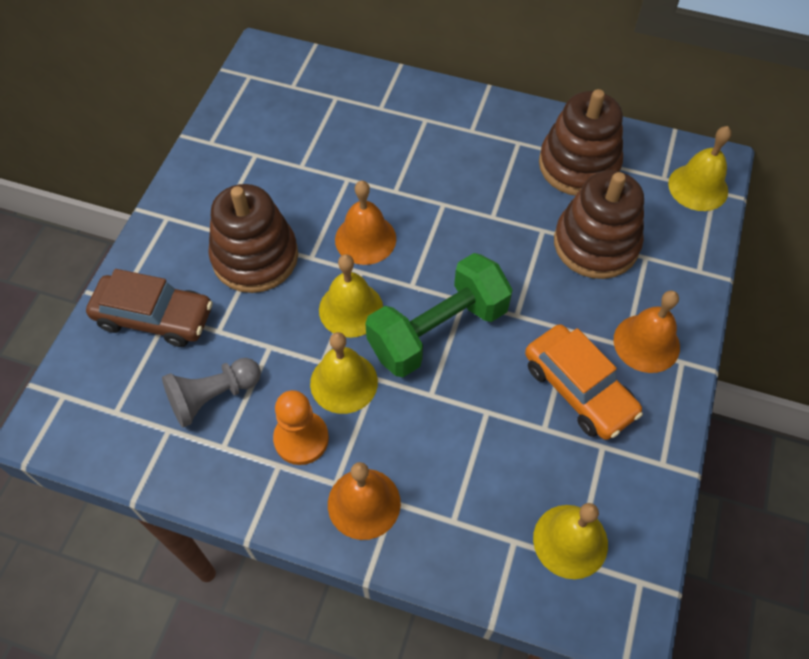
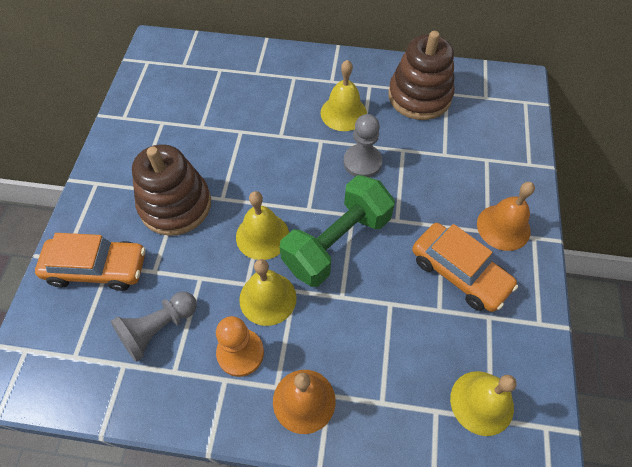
camera: 10 degrees left, 0 degrees up
(154, 317) = (97, 268): brown car -> orange car
(365, 239) = (264, 177): orange bell -> none
(489, 238) = (362, 162): none -> grey pawn
(596, 244) = (446, 155): brown stacking toy -> none
(698, 187) = (513, 101): yellow bell -> yellow bell (343, 113)

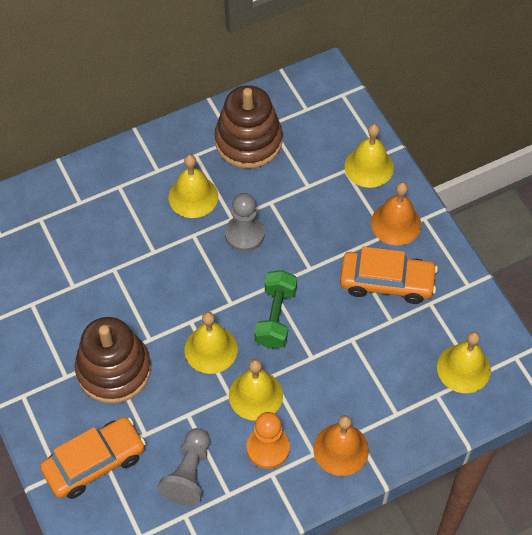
camera: 35 degrees left, 0 degrees up
(336, 242) = (275, 317): green dumbbell -> green dumbbell, size x0.66
(510, 168) = (369, 167): none -> yellow bell

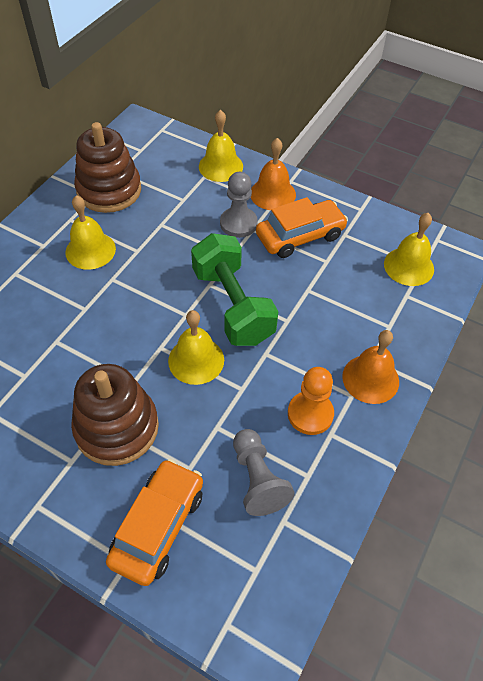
camera: 35 degrees left, 5 degrees down
(244, 234) = (157, 257): grey pawn -> grey pawn (238, 223)
(255, 395) = (264, 376): yellow bell -> none
(275, 317) = (232, 305): green dumbbell -> green dumbbell, size x1.51

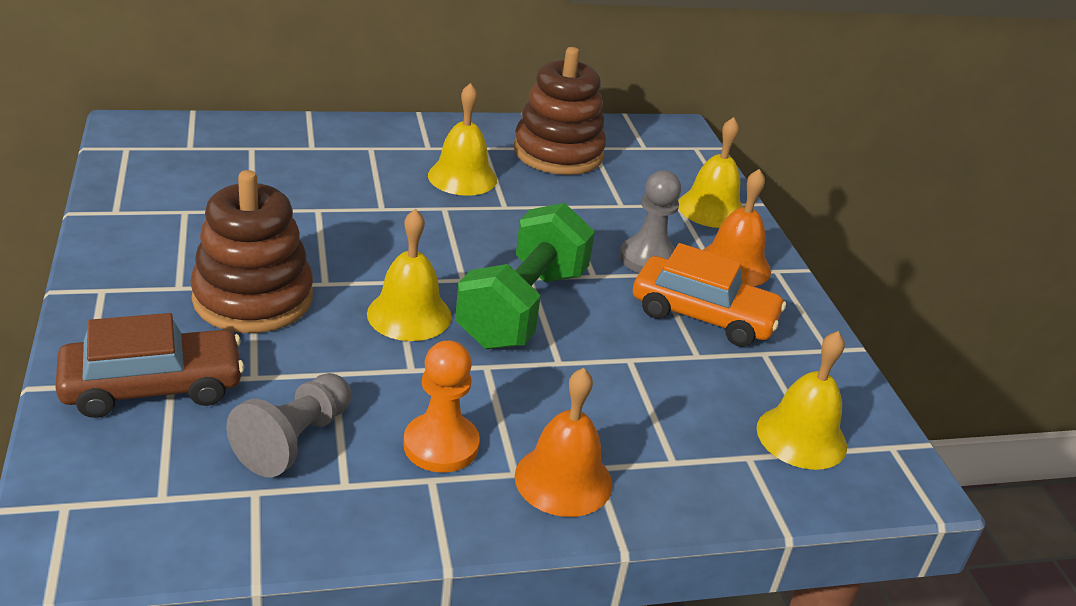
camera: 45 degrees right, 20 degrees down
(158, 526) = (153, 386): orange car -> brown car

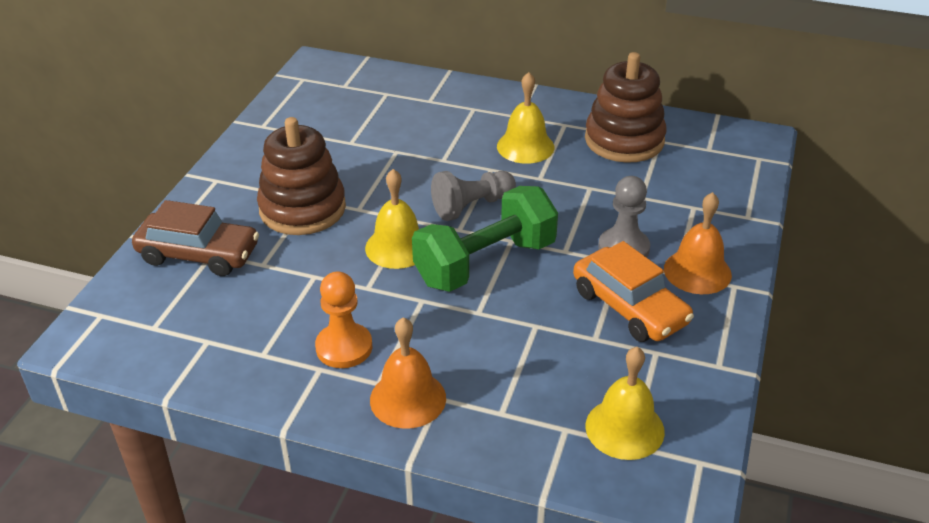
camera: 35 degrees right, 5 degrees up
(294, 440) = (254, 315): grey pawn -> grey pawn (472, 206)
(711, 209) = (722, 217): yellow bell -> none

